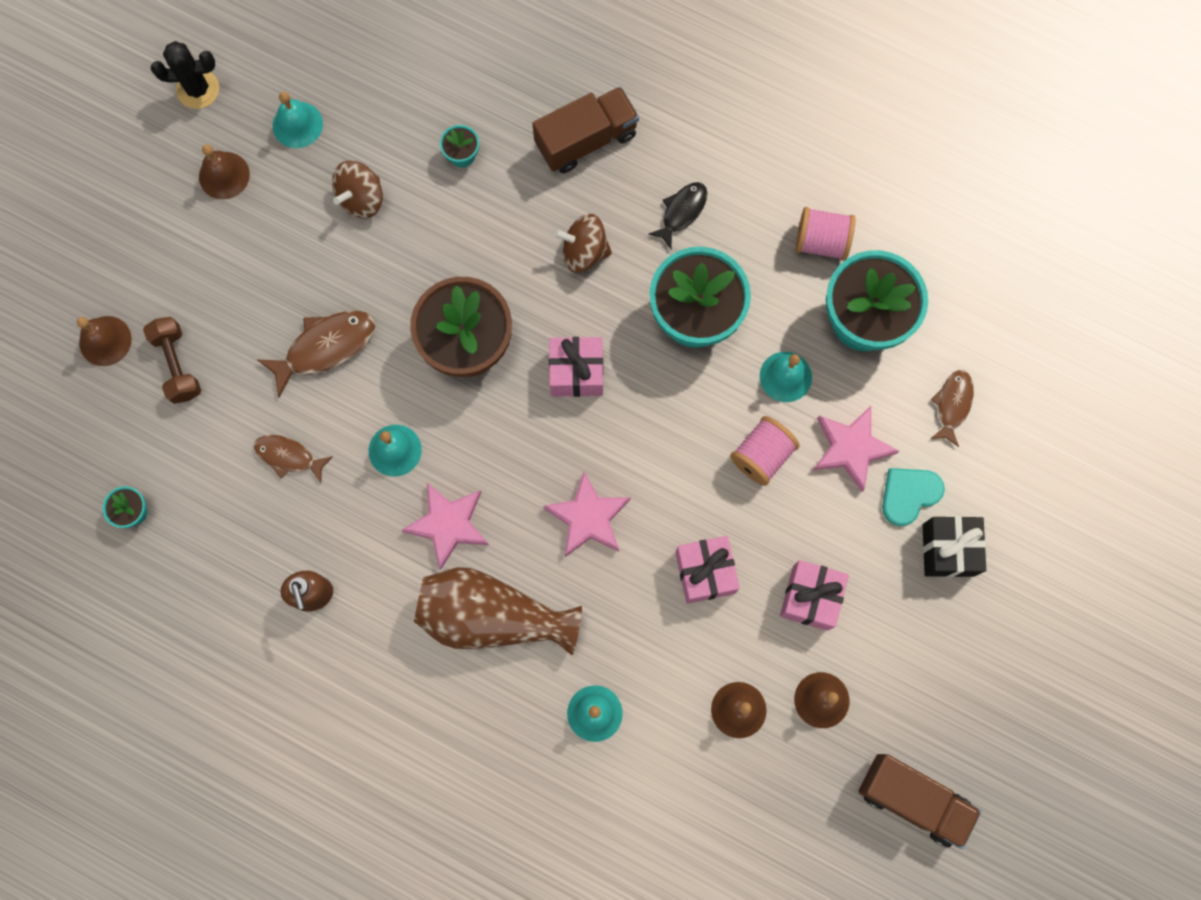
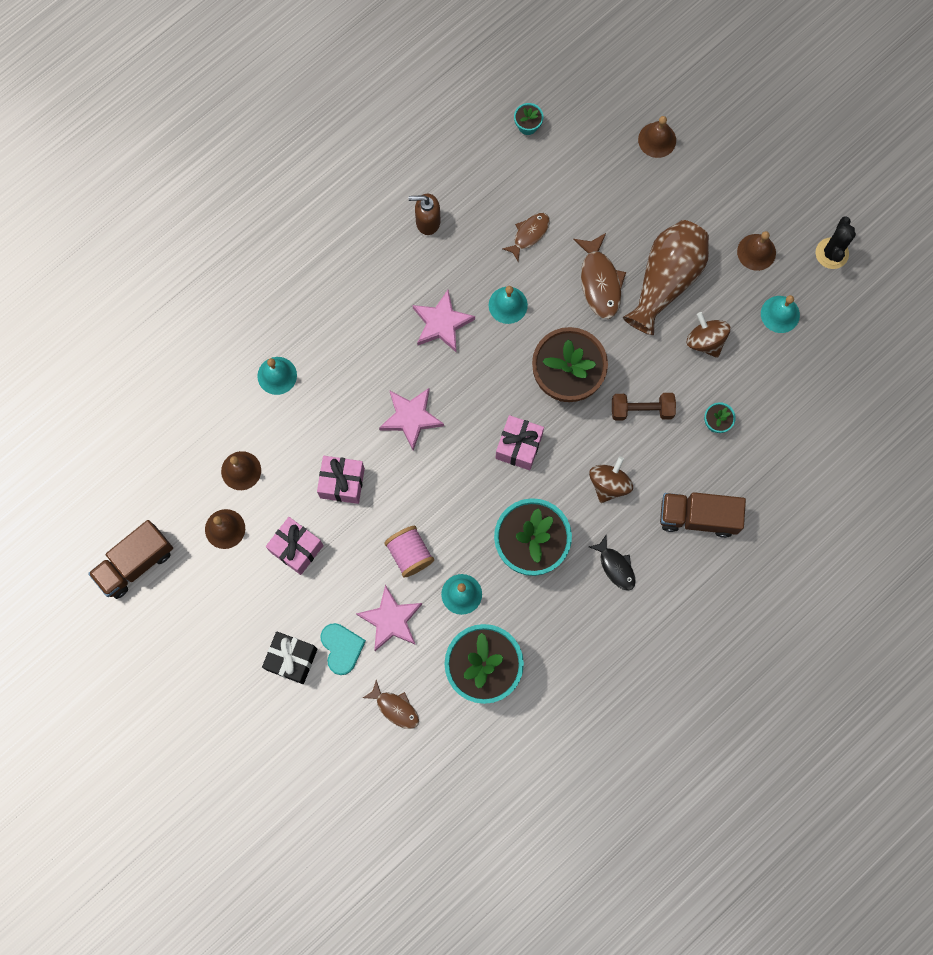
camera: 110 degrees right, 0 degrees up
(177, 365) = (622, 181): brown dumbbell -> brown dumbbell (641, 410)
(492, 616) = (367, 331): brown vase -> brown vase (666, 280)
(586, 140) = (698, 517): brown truck -> brown truck turned 105 degrees clockwise
(821, 242) = (555, 662): pink spool -> none

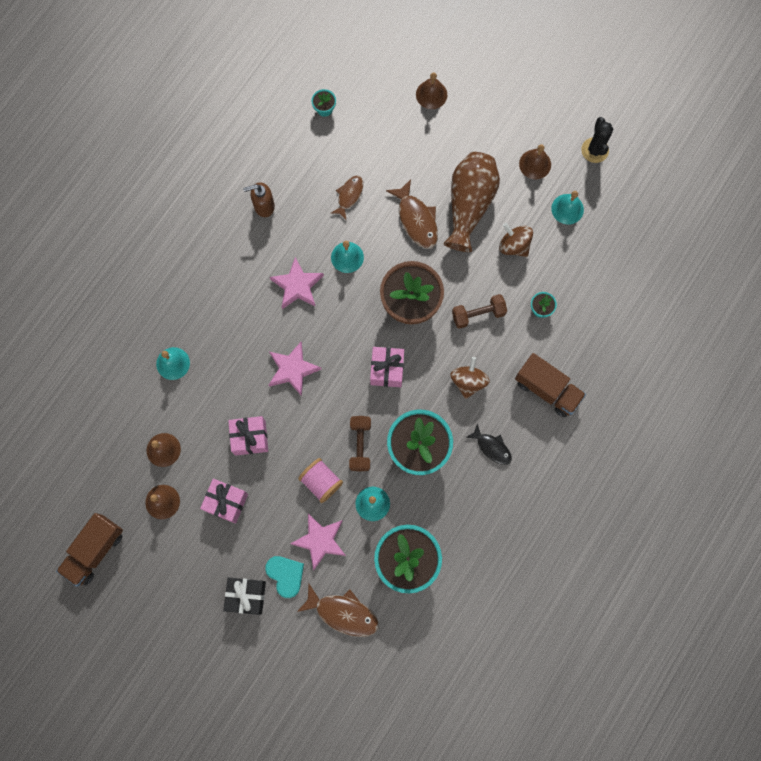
camera: 15 degrees left, 0 degrees up
(395, 708) = (343, 613): brown fish -> brown fish, size x1.56
(465, 524) = (360, 445): none -> brown dumbbell
(698, 517) = (547, 389): brown truck -> brown truck turned 135 degrees counterclockwise

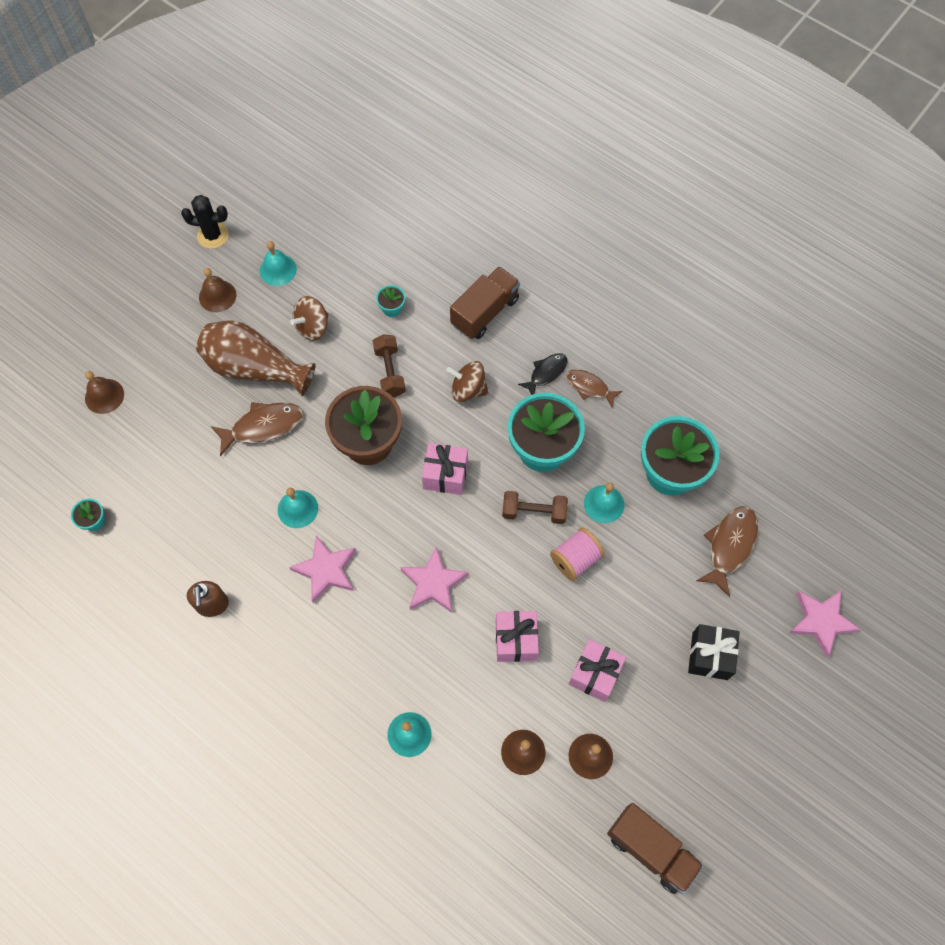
camera: 85 degrees left, 10 degrees down
(285, 575) = (685, 608): turquoise heart -> none
(320, 541) = (645, 566): pink star -> pink star (821, 621)
(349, 196) = (218, 500): brown fish -> brown fish (589, 387)

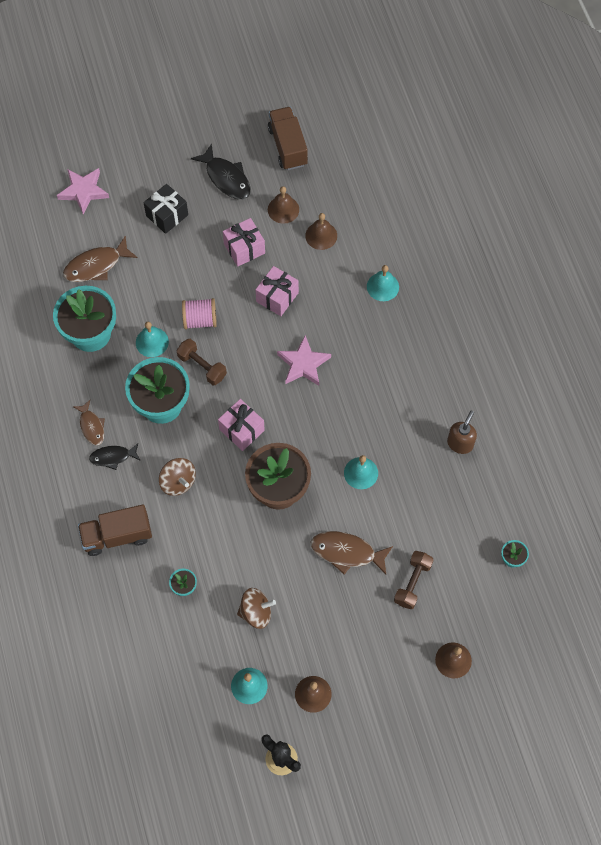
camera: 145 degrees left, 0 degrees up
(255, 368) = (323, 606): brown vase -> none
(326, 570) = (369, 417): pink star -> none
(389, 372) = (224, 534): brown dumbbell -> brown dumbbell (412, 583)
(686, 751) = (226, 178): none -> black fish

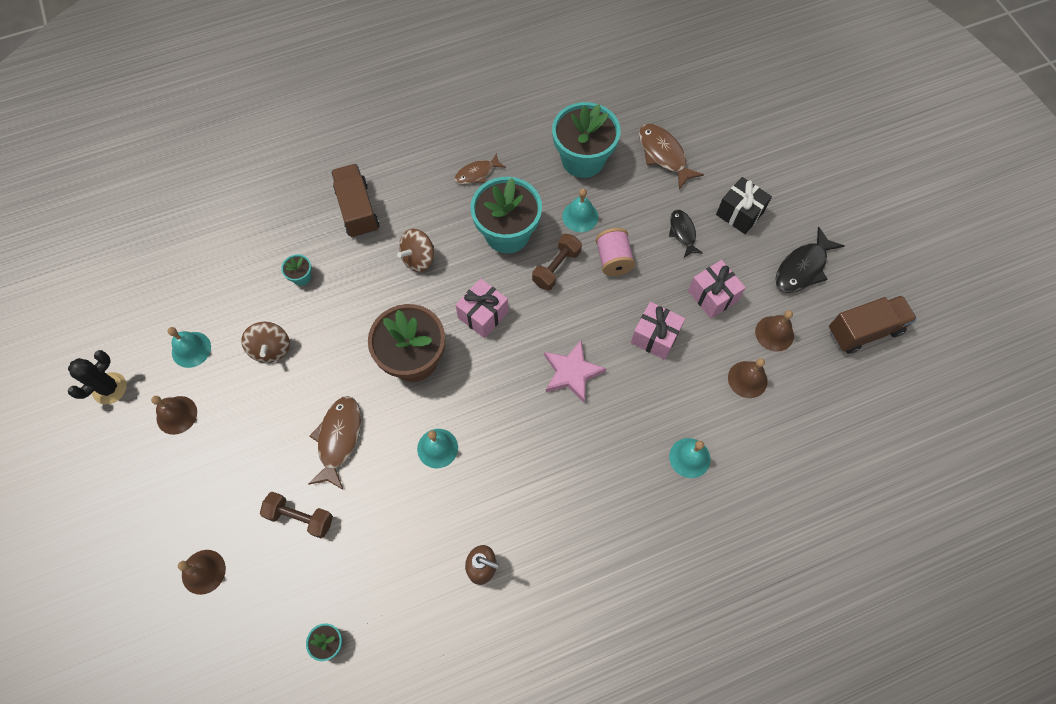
camera: 85 degrees right, 0 degrees up
(83, 191) = (751, 132): pink star -> none
(113, 457) = (444, 196): black fish -> black fish (683, 232)

